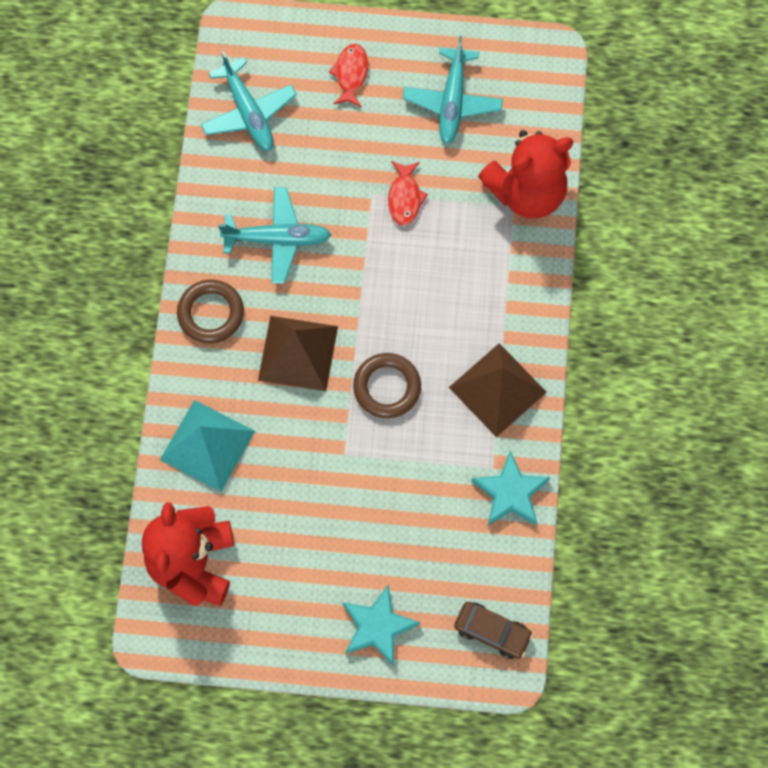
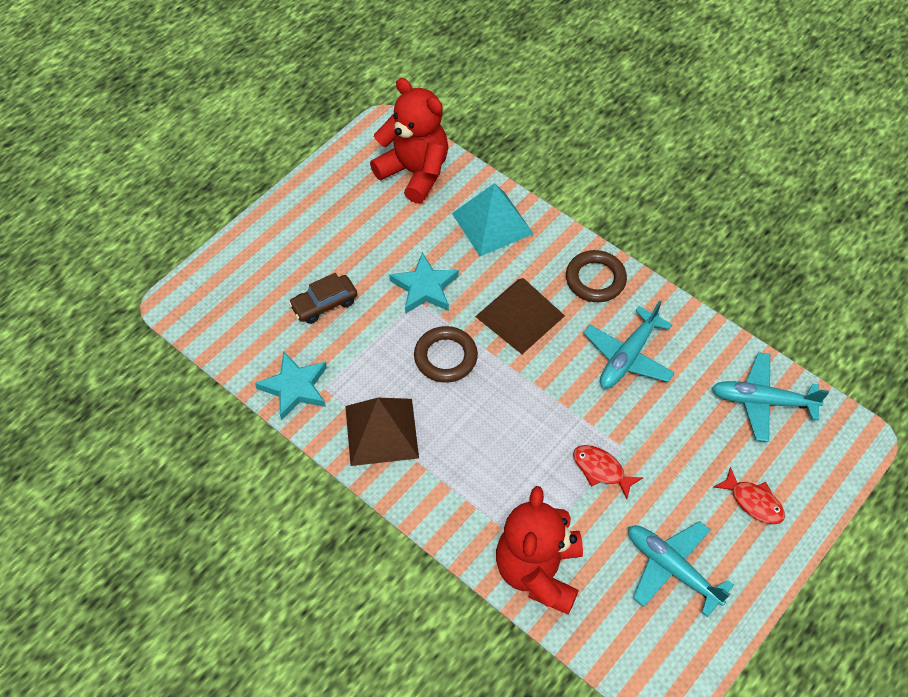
camera: 125 degrees right, 15 degrees down
(378, 626) = (277, 248): turquoise star -> turquoise star (424, 287)
(492, 631) = (210, 312): brown car -> brown car (324, 304)

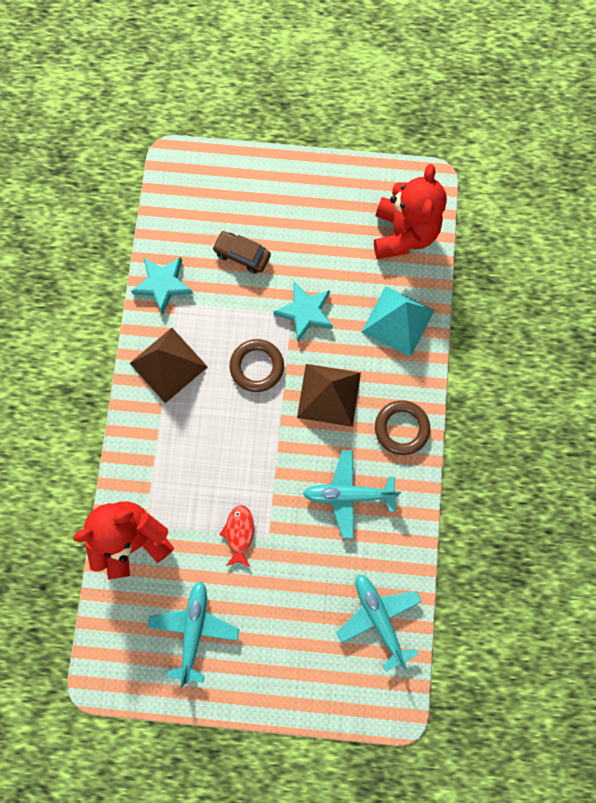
camera: 55 degrees right, 20 degrees up
(753, 502) = (286, 657): red fish -> none

